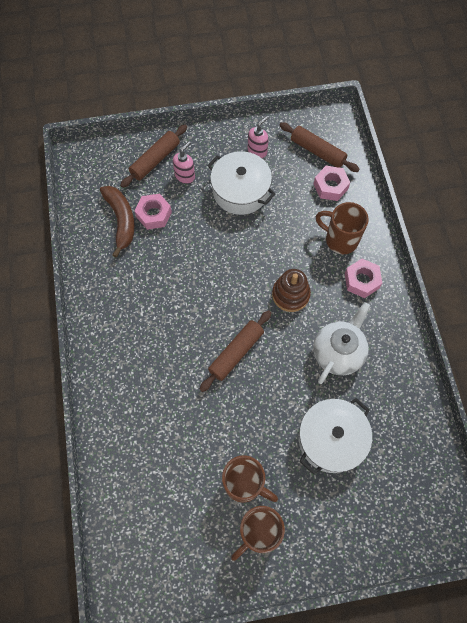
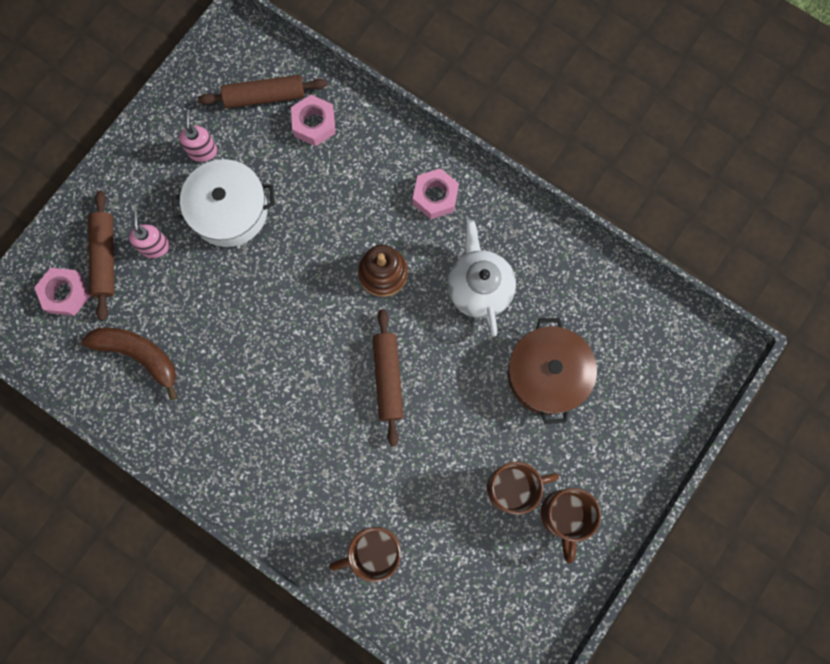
camera: 45 degrees left, 10 degrees up
(154, 214) = (166, 318): pink nut -> pink nut (66, 294)
(331, 439) = (547, 374): white pot -> brown pot
(340, 239) = (376, 173): brown mug -> brown mug (374, 551)

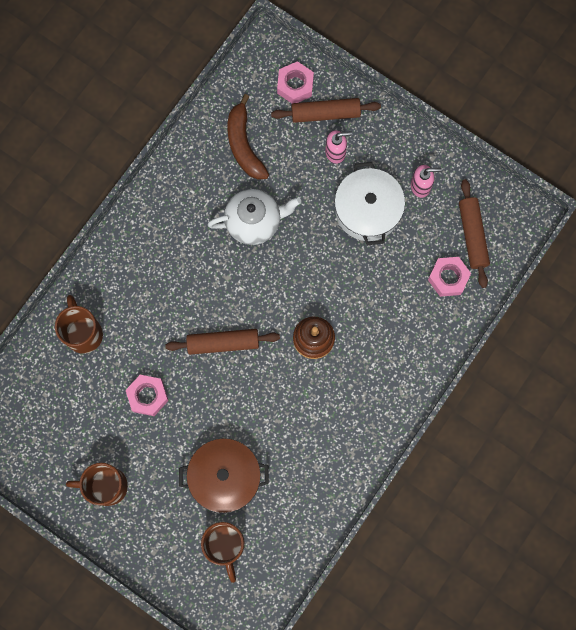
camera: 90 degrees right, 0 degrees up
(139, 355) = (244, 145): brown banana -> brown banana turned 135 degrees clockwise
(435, 196) = (383, 383): pink nut -> pink nut (148, 396)
(479, 288) = (301, 420): white teapot -> white teapot (254, 222)
(512, 488) = (130, 445): brown mug -> brown mug (225, 545)

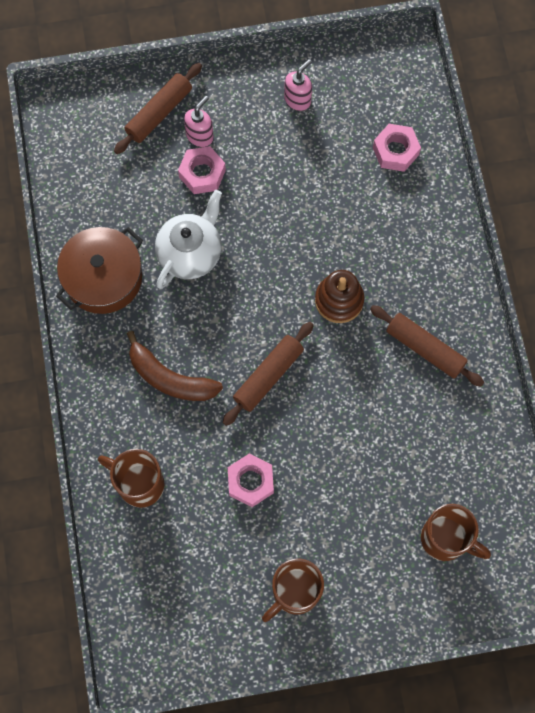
camera: 45 degrees left, 5 degrees down
(225, 477) = (385, 484): brown pot -> brown pot (103, 278)
(244, 145) = (116, 199): brown banana -> brown banana (170, 378)
(295, 85) = (110, 113): pink nut -> pink nut (202, 174)
(368, 210) = (275, 157): white pot -> none
(472, 235) = (379, 100): brown rolling pin -> brown rolling pin (425, 348)

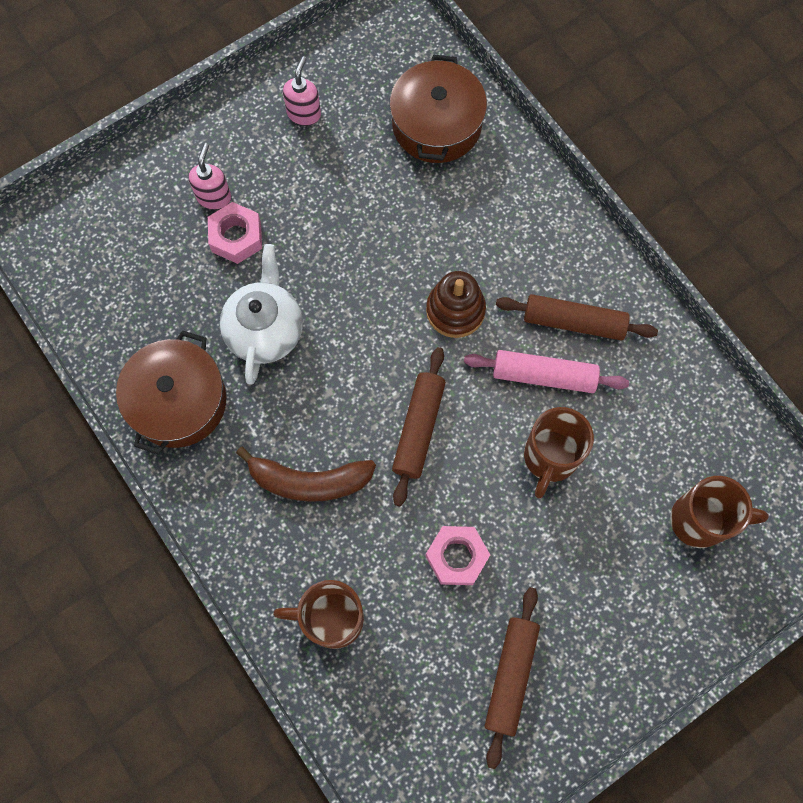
camera: 25 degrees left, 0 degrees up
(159, 113) = (156, 191): brown rolling pin -> brown rolling pin (511, 676)
(294, 592) = (567, 660): brown mug -> brown mug (550, 458)
(381, 378) = (544, 375): none -> pink rolling pin
(395, 151) = (437, 125): pink nut -> brown pot

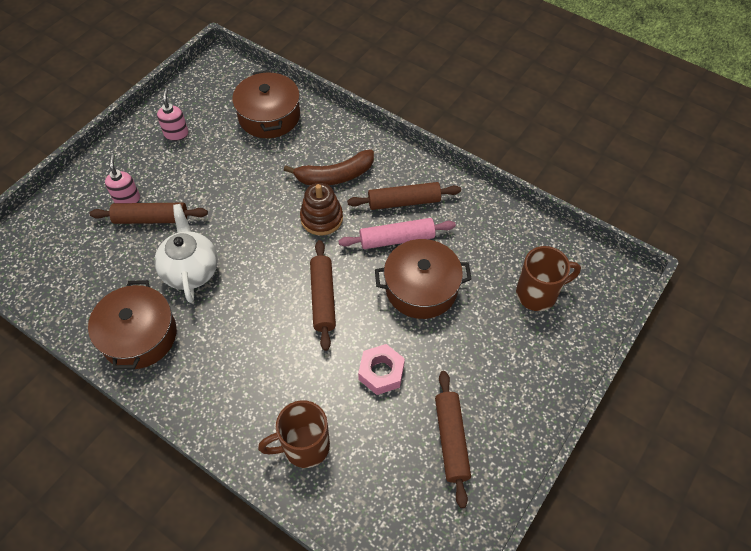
camera: 20 degrees left, 15 degrees down
(236, 237) = (151, 219): pink nut -> brown rolling pin
(309, 481) = (255, 357): brown banana -> brown banana (335, 176)
(550, 458) = (421, 288): brown mug -> brown pot

